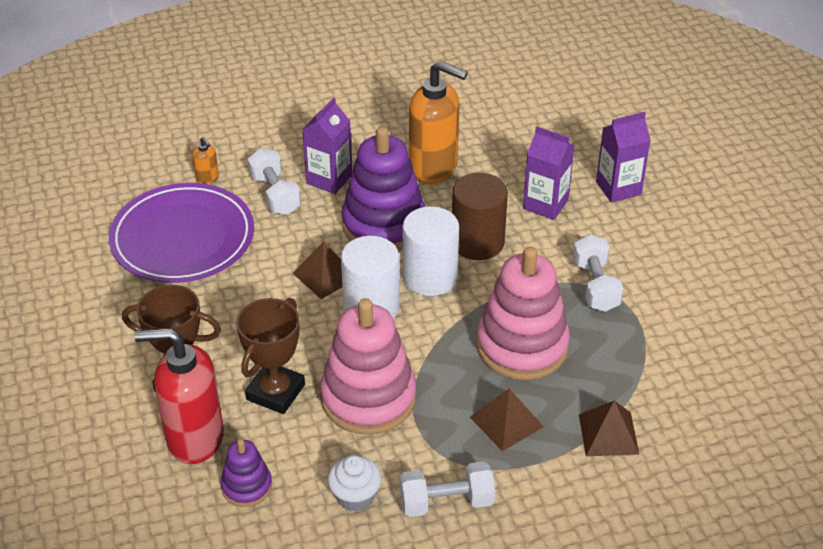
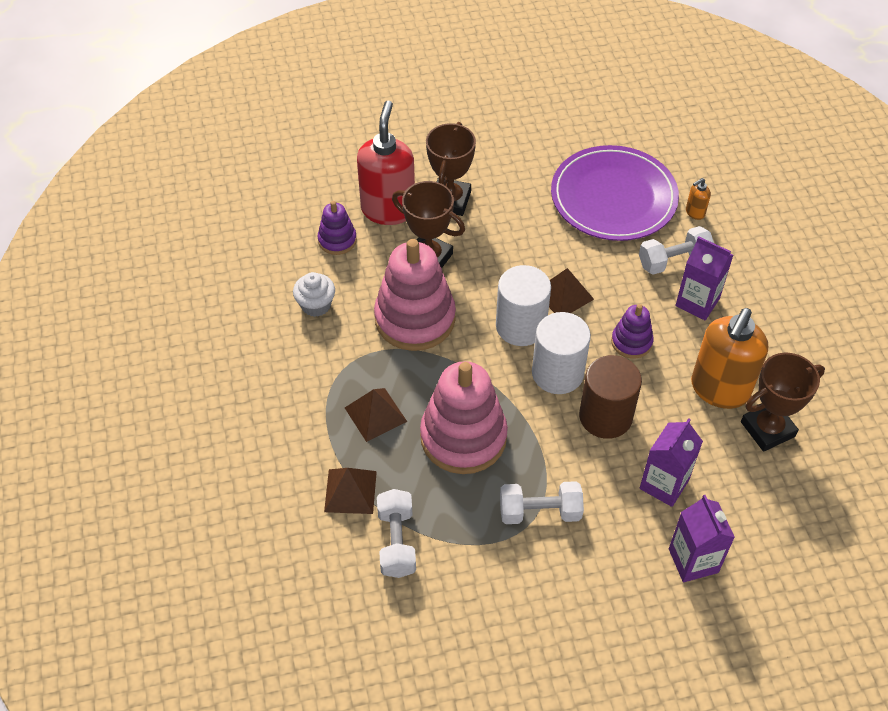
camera: 95 degrees right, 10 degrees up
(384, 224) = (631, 342): purple stacking toy -> purple stacking toy, size x0.50
(446, 502) = (299, 363): white dumbbell -> white dumbbell (396, 542)
(473, 140) = (767, 429): none -> brown trophy

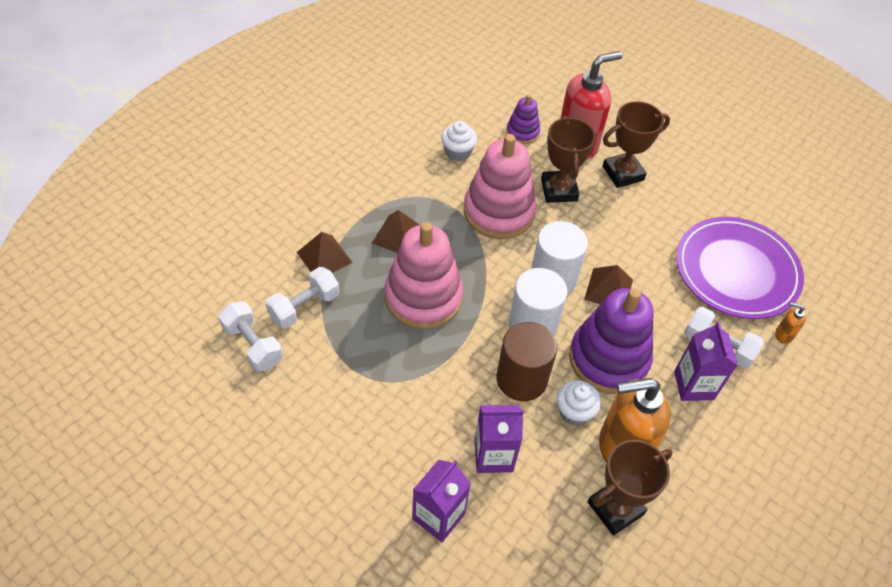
camera: 50 degrees right, 0 degrees up
(540, 512) = (398, 382): white dumbbell -> white dumbbell (253, 345)
(631, 342) = (608, 359): purple stacking toy -> purple stacking toy, size x1.99
(663, 399) = (574, 412): none -> white cupcake
(767, 429) = (615, 508): brown trophy -> brown trophy turned 60 degrees counterclockwise

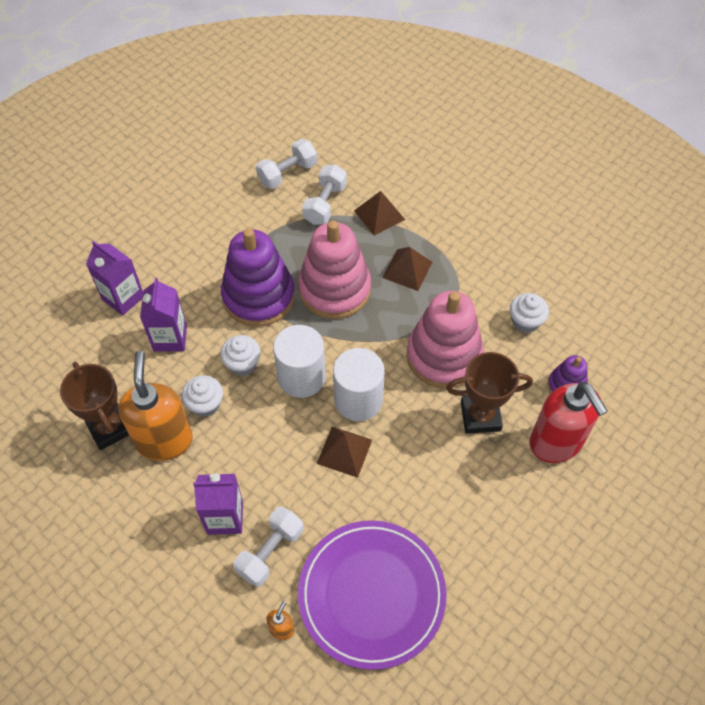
camera: 95 degrees right, 5 degrees up
(304, 307) = (325, 204): white dumbbell -> white dumbbell turned 60 degrees clockwise
(521, 379) = (242, 364): brown cylinder -> white cupcake
(608, 359) = (260, 441): purple stacking toy -> purple stacking toy (258, 296)
(623, 173) = (514, 488): brown trophy -> none

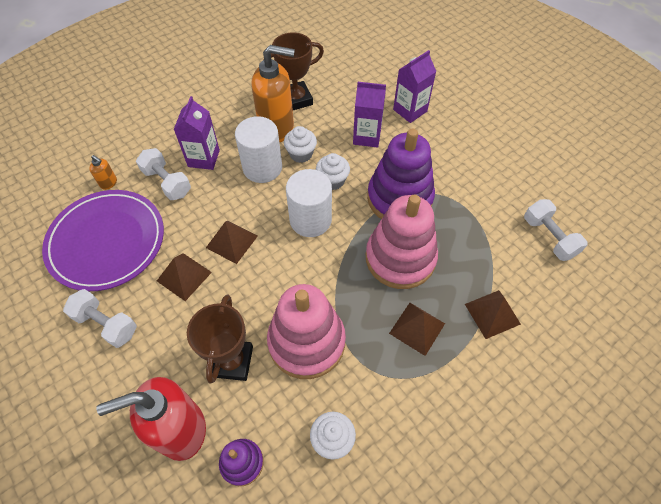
camera: 100 degrees right, 0 degrees up
(325, 204) = (508, 265): white dumbbell -> white dumbbell (106, 324)
(358, 400) = (277, 259): white cylinder -> white cylinder (262, 168)
(399, 489) = (184, 276): none -> brown pyramid

